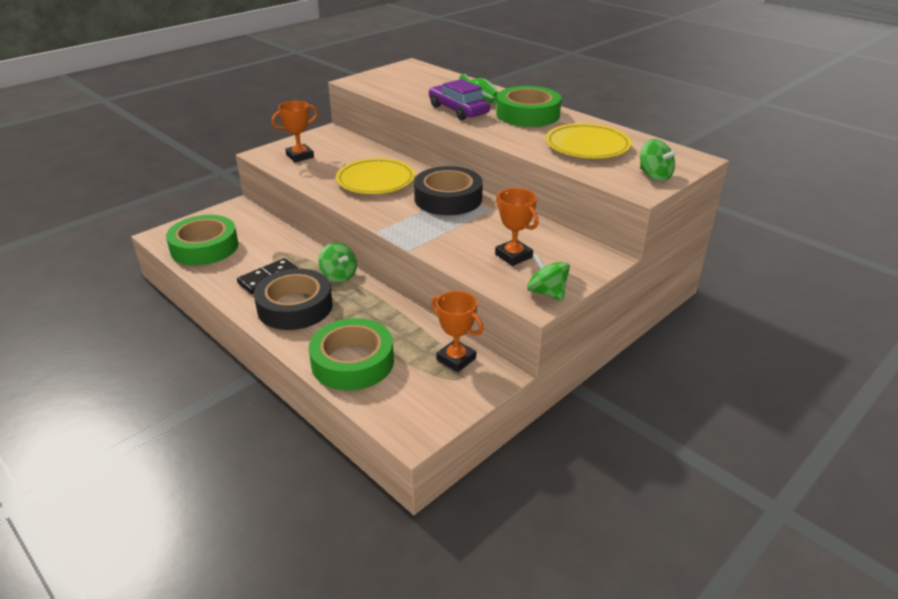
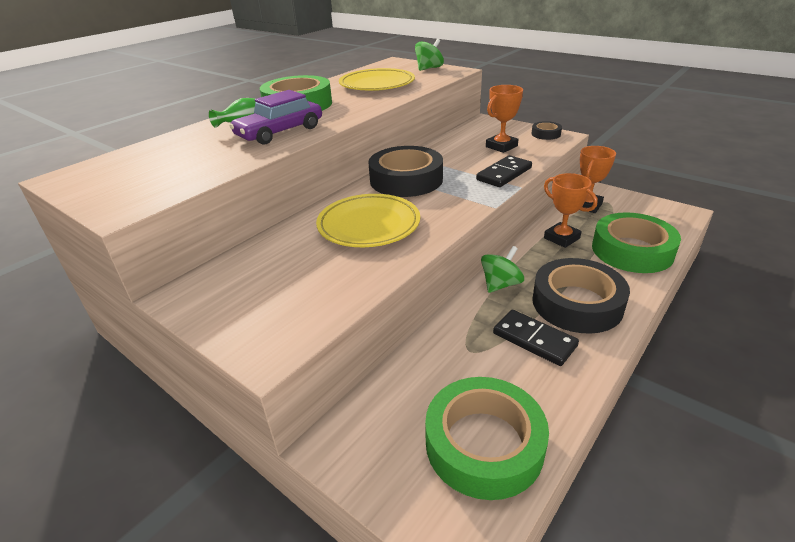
camera: 95 degrees left, 0 degrees up
(300, 156) = (284, 304): orange trophy -> orange trophy (561, 238)
(440, 246) = (504, 174): none -> black domino
(546, 293) = (546, 134): green spinning top -> black tape

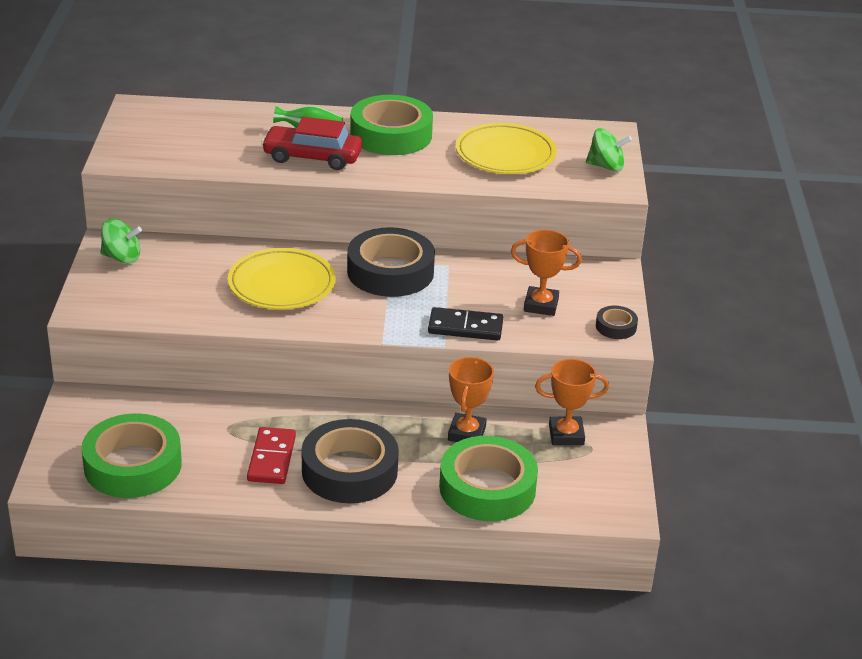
camera: 50 degrees right, 0 degrees up
(280, 132) = (312, 157): purple car -> red car
(500, 284) = (339, 416): green spinning top -> green spinning top (122, 257)
(534, 340) = (271, 458): black domino -> red domino

